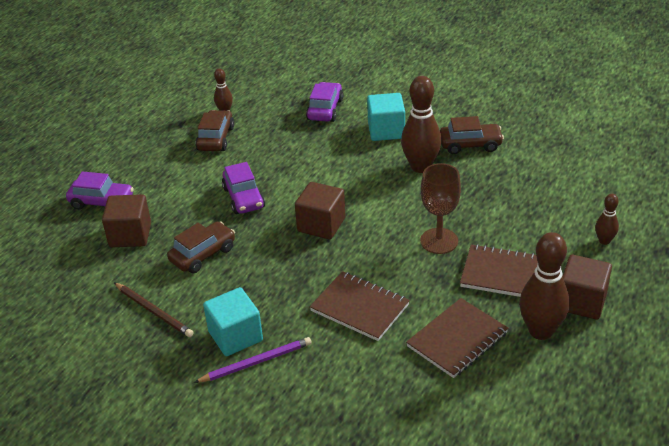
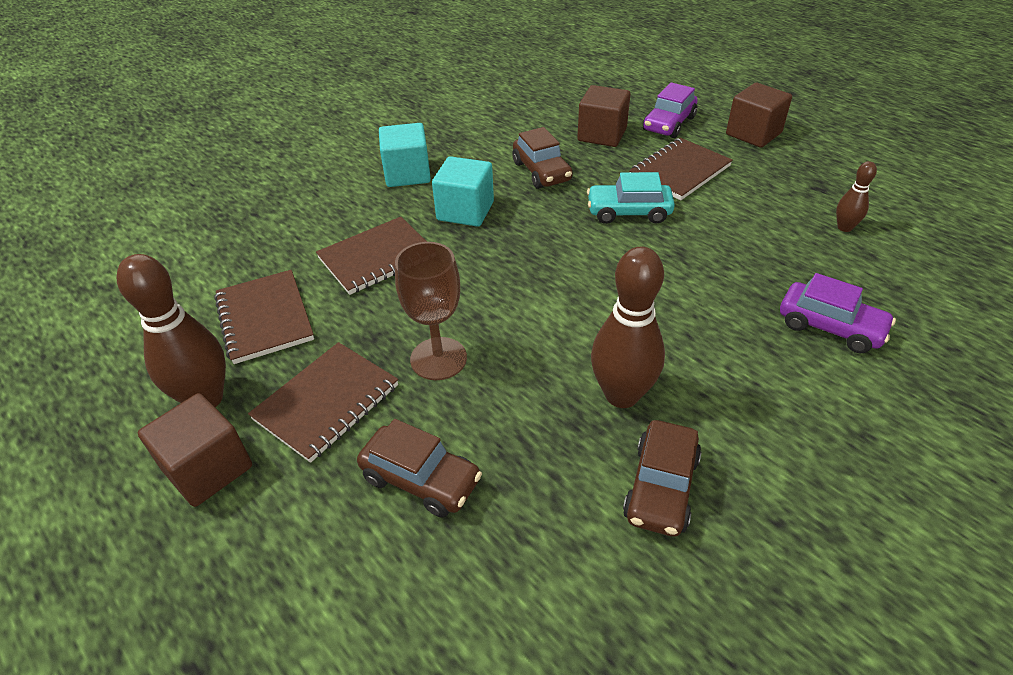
camera: 110 degrees right, 5 degrees up
(153, 311) = (478, 136): brown pencil -> none
(178, 184) = (679, 171): none -> brown notebook
(216, 138) = (773, 210): brown car -> brown car (421, 479)
(243, 198) = (628, 212): purple car -> turquoise car
(256, 362) = (364, 180): purple pencil -> none
(321, 225) = (540, 261): brown cube -> brown cube (753, 134)
(386, 130) = (744, 383): turquoise cube -> turquoise cube (465, 211)
(604, 241) = (293, 572): brown bowling pin -> none

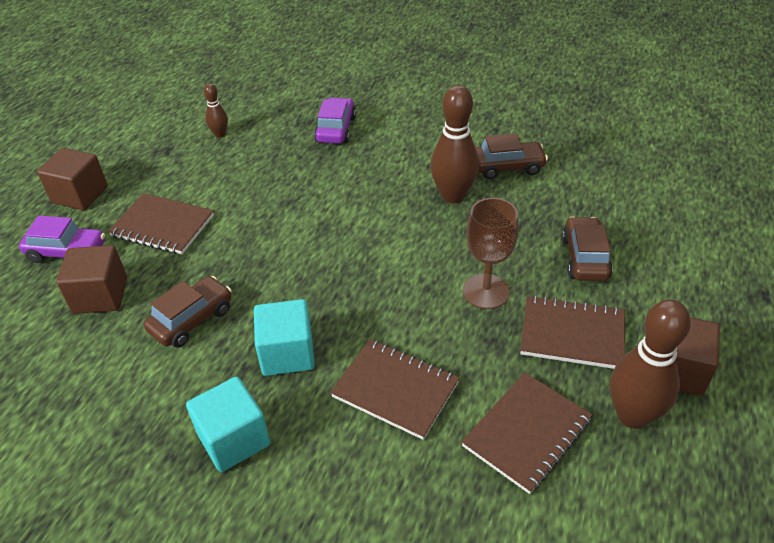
camera: 115 degrees left, 0 degrees up
(628, 212) = (243, 241): turquoise car -> none

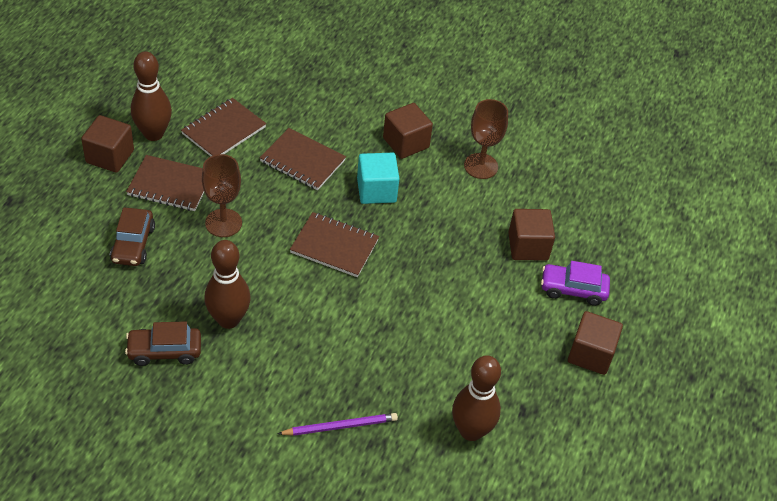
camera: 175 degrees right, 5 degrees up
(124, 408) = (481, 166): none -> brown goblet
(162, 226) = (498, 309): brown notebook -> brown notebook (334, 246)
(192, 320) = (450, 220): brown car -> none
(220, 134) = (471, 431): brown bowling pin -> brown bowling pin, size x1.95
(234, 439) = (406, 143): turquoise cube -> brown cube
(336, 129) = (340, 426): purple car -> purple pencil

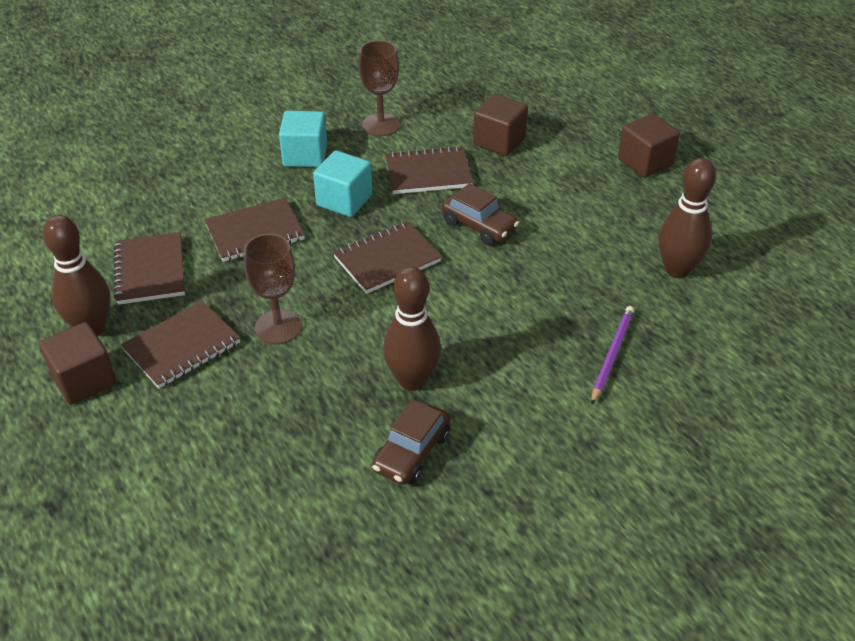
camera: 50 degrees left, 5 degrees down
(133, 244) = (236, 415): brown car -> brown car (479, 226)
(406, 143) = (305, 155): brown cube -> turquoise cube
(449, 222) = (428, 173): none -> brown notebook
(573, 289) = (568, 139): purple car -> none

